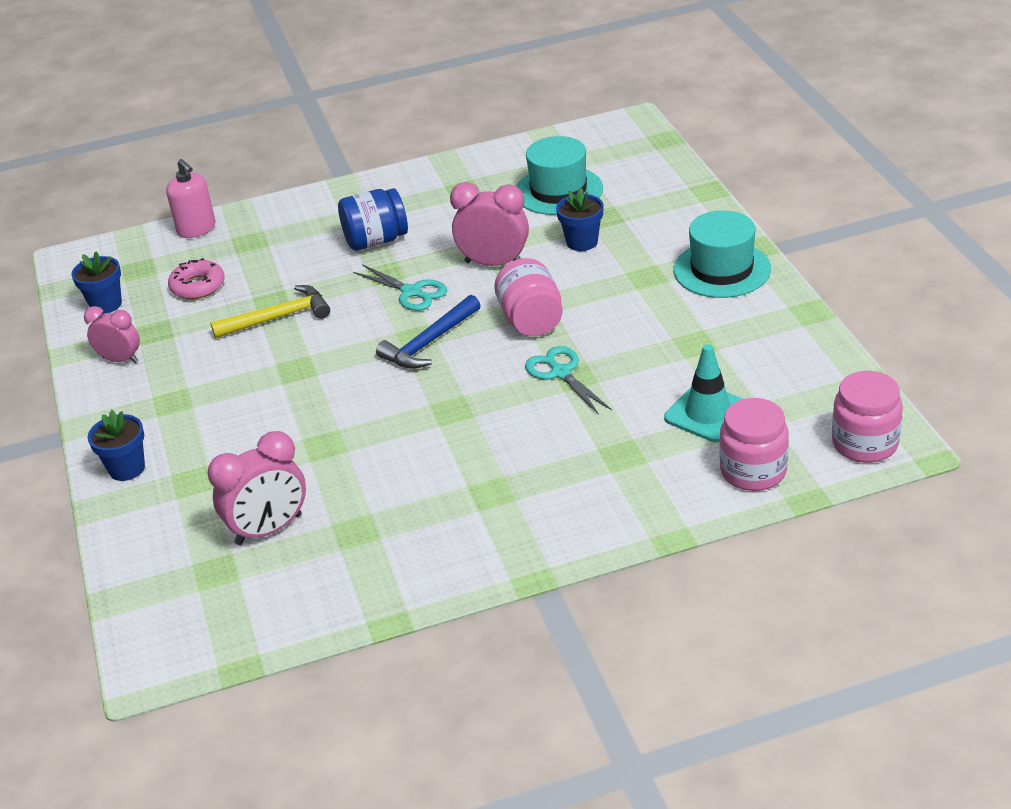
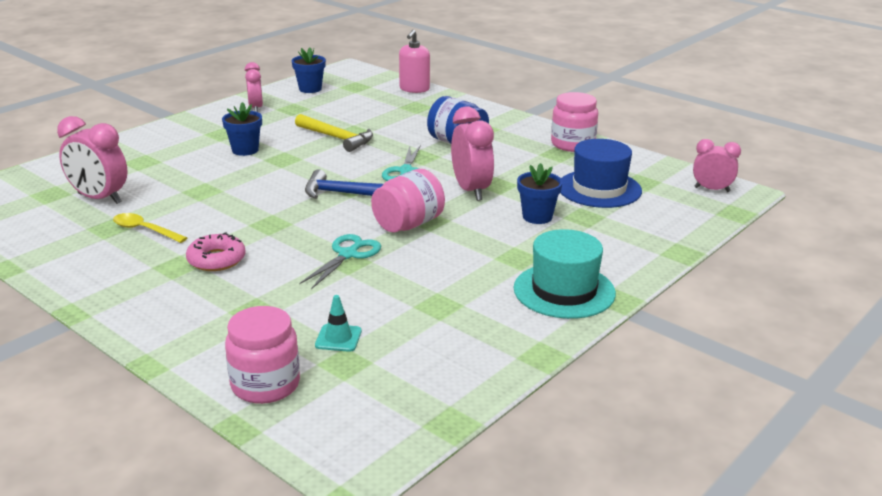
camera: 55 degrees right, 10 degrees down
(127, 468) = (145, 140): blue flower pot -> blue flower pot (245, 150)
(198, 286) = (351, 106): pink donut -> pink donut (216, 260)
(386, 503) = (144, 230): none -> yellow spoon
(558, 191) = (599, 189): turquoise hat -> blue hat
(614, 134) = (712, 189): none -> pink clock
(708, 413) = (338, 338): turquoise traffic cone -> turquoise traffic cone, size x0.59
(865, 443) = (347, 444): pink jar -> pink jar (573, 144)

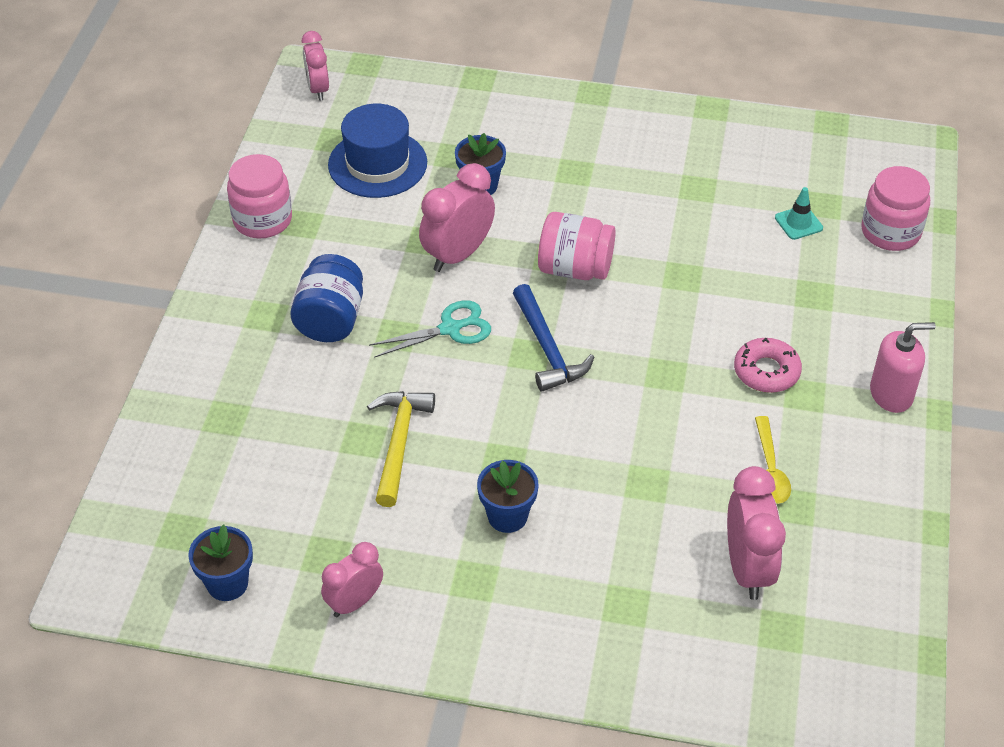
camera: 120 degrees left, 20 degrees up
(348, 255) = (671, 282): turquoise scissors -> none
(414, 89) = (149, 453): pink soap dispenser -> pink soap dispenser (891, 394)
(564, 291) = (607, 126): turquoise hat -> none

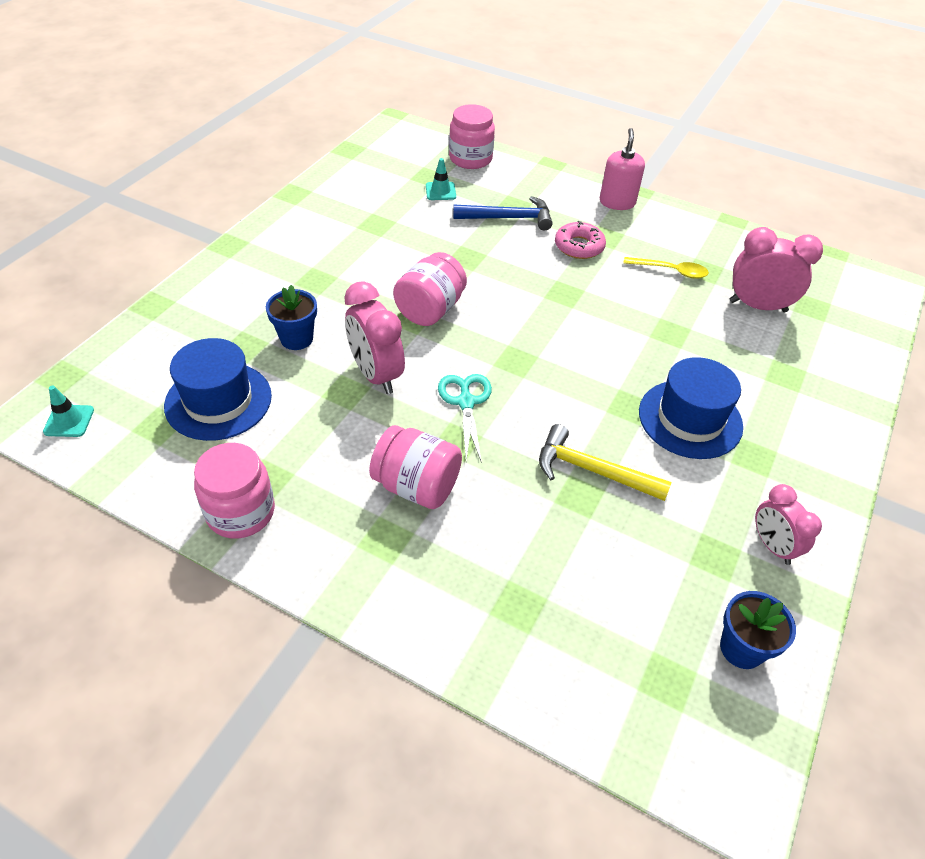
camera: 75 degrees left, 0 degrees up
(318, 89) = (69, 421): pink clock -> turquoise traffic cone
(330, 320) = (416, 486): blue jar -> pink jar
(507, 516) = (690, 419): blue flower pot -> blue hat
(547, 349) = (514, 348): blue hammer -> blue hammer (508, 218)

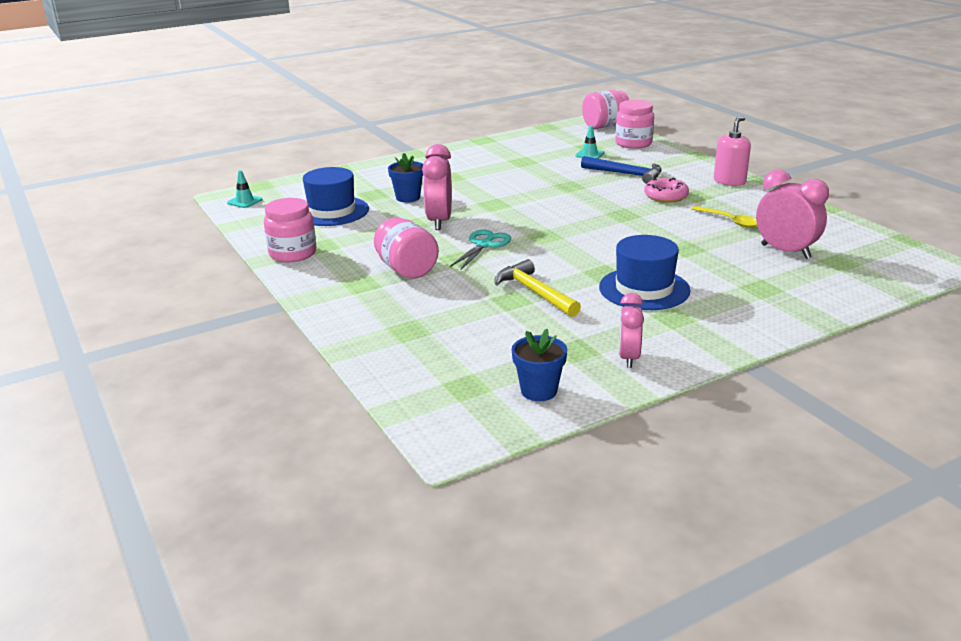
camera: 35 degrees right, 20 degrees down
(430, 310) = (511, 203): pink jar -> pink jar (605, 126)

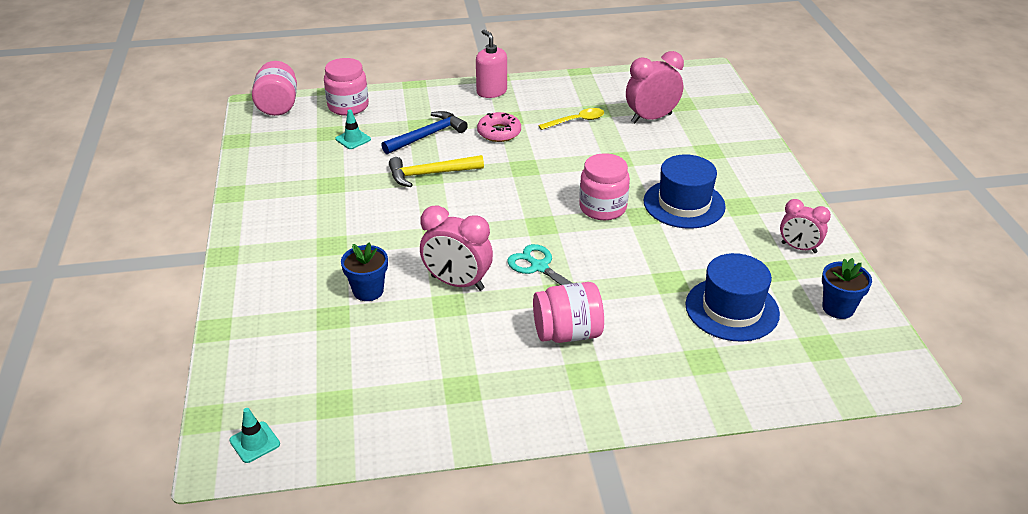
camera: 70 degrees left, 10 degrees up
(293, 253) = (469, 417): pink jar -> pink jar (602, 208)
(332, 211) = (360, 362): blue hat -> blue hat (732, 309)
(534, 292) = (662, 263): yellow hammer -> yellow hammer (430, 174)

